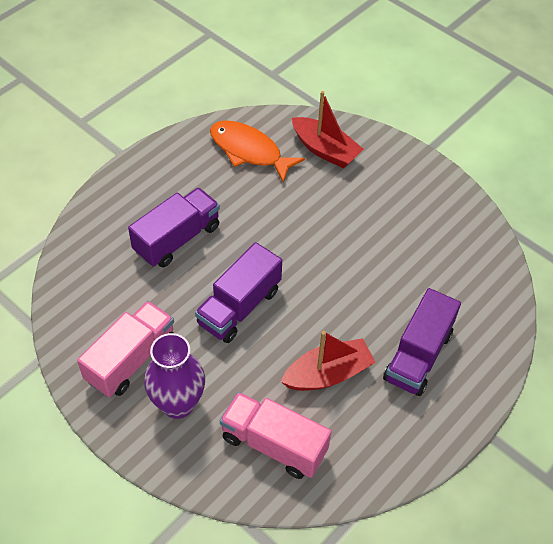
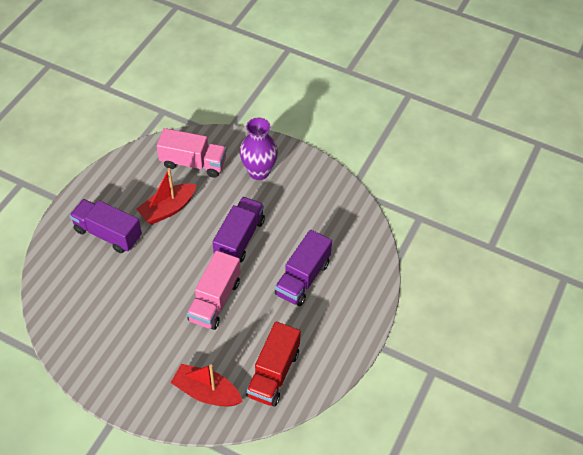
camera: 165 degrees right, 0 degrees up
(131, 359) = (299, 190): pink truck -> pink truck (214, 300)
(249, 151) = (273, 373): orange fish -> red truck
(418, 356) = (108, 234): purple truck -> purple truck turned 75 degrees counterclockwise

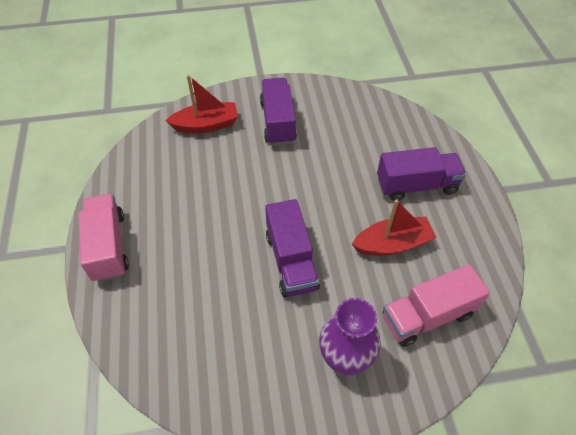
camera: 145 degrees right, 0 degrees up
(168, 209) = (392, 244): red boat -> red boat turned 60 degrees clockwise
(214, 300) = (261, 190): pink truck -> pink truck (108, 246)
(273, 373) = (160, 166): red truck -> none
(302, 278) = (191, 261): purple truck -> purple truck (278, 122)

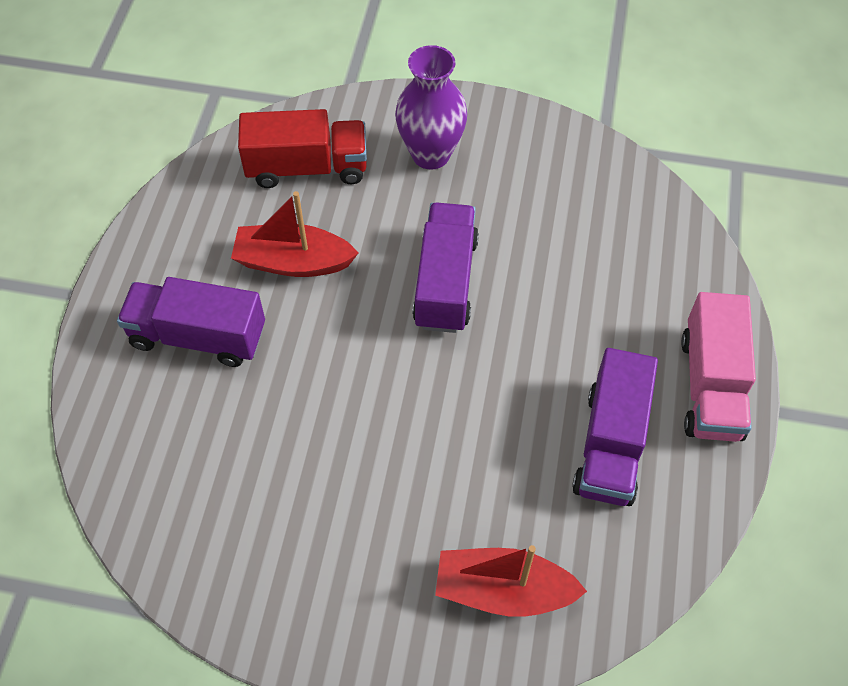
camera: 160 degrees left, 5 degrees up
(278, 122) = (360, 549): purple truck -> purple truck (610, 445)
(427, 316) = (307, 167): pink truck -> red truck

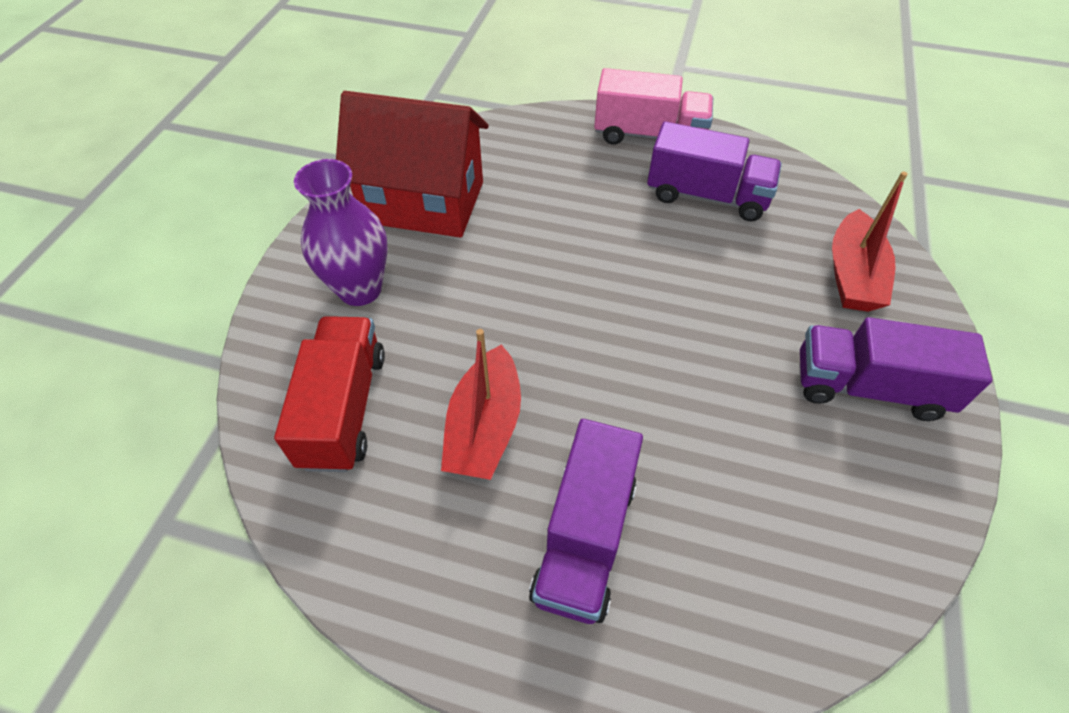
camera: 85 degrees left, 5 degrees down
(445, 282) = (530, 289): purple truck -> purple truck (868, 387)
(550, 182) = (423, 202): none -> red house

